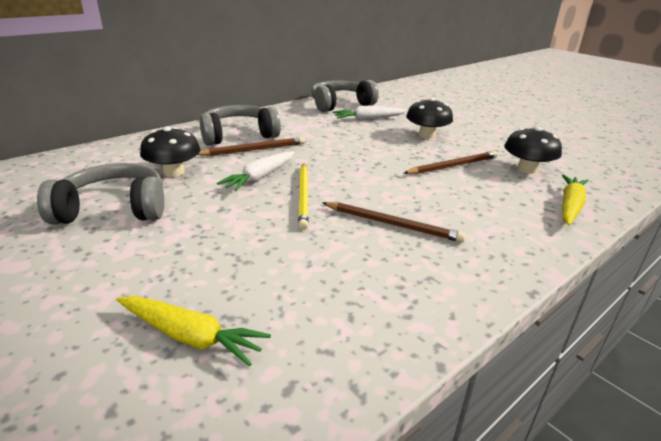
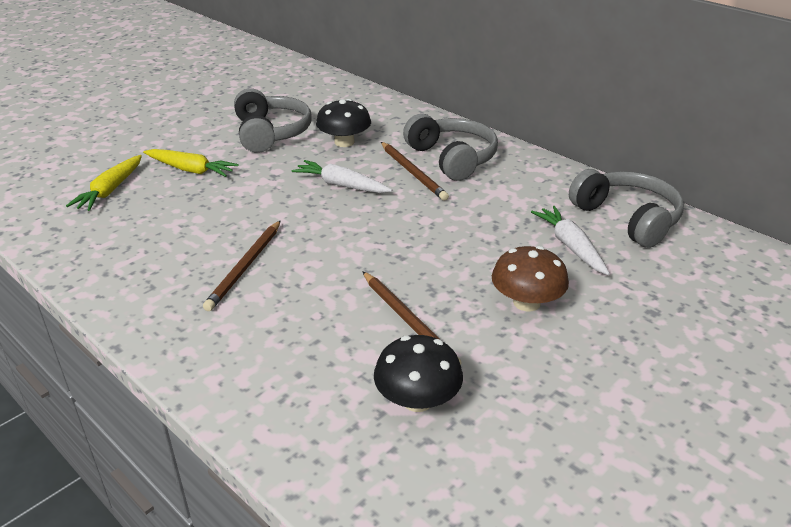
camera: 85 degrees right, 5 degrees up
(304, 196) = (303, 212): yellow pencil -> none
(426, 135) = (526, 302): black mushroom -> brown mushroom
(570, 206) = (293, 421): yellow carrot -> yellow carrot (191, 170)

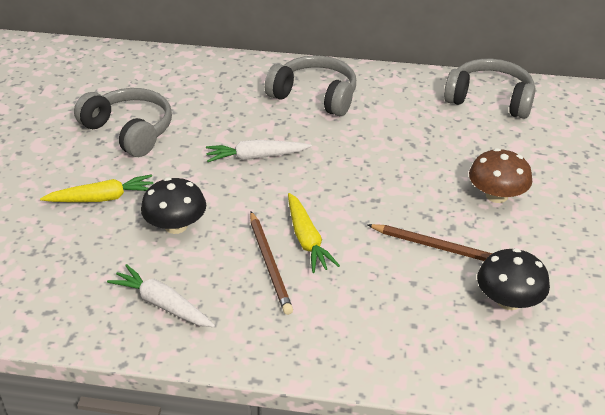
camera: 35 degrees left, 5 degrees up
(110, 190) = (50, 251): yellow carrot -> yellow carrot (307, 240)
(344, 142) = (208, 115): black mushroom -> black mushroom (176, 225)
(412, 172) = (299, 122): brown pencil -> none
(570, 246) = (478, 138): white carrot -> white carrot (162, 304)

